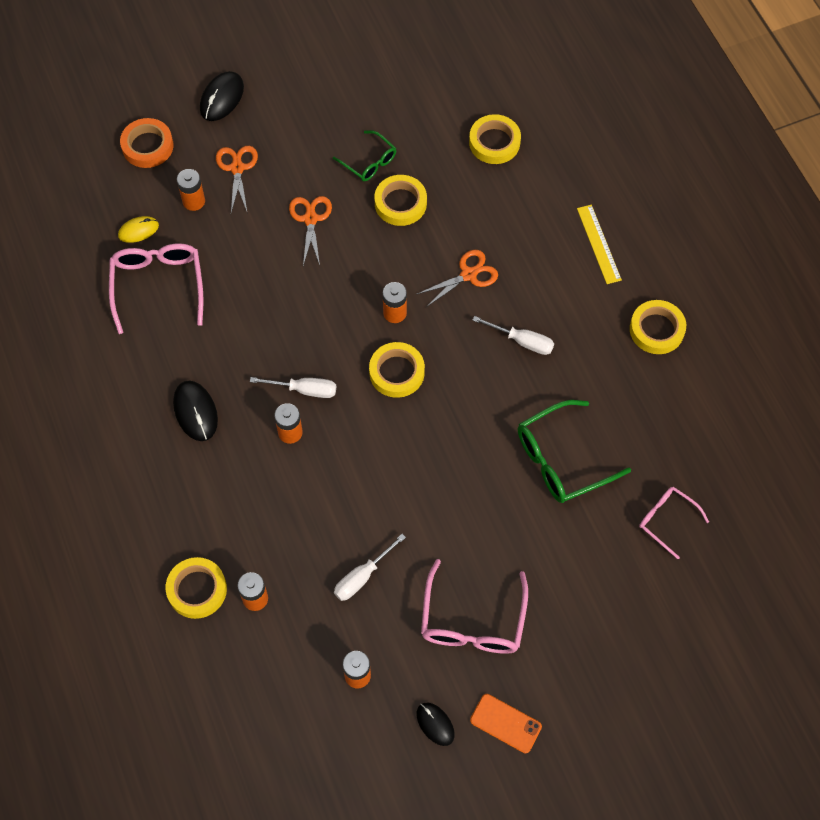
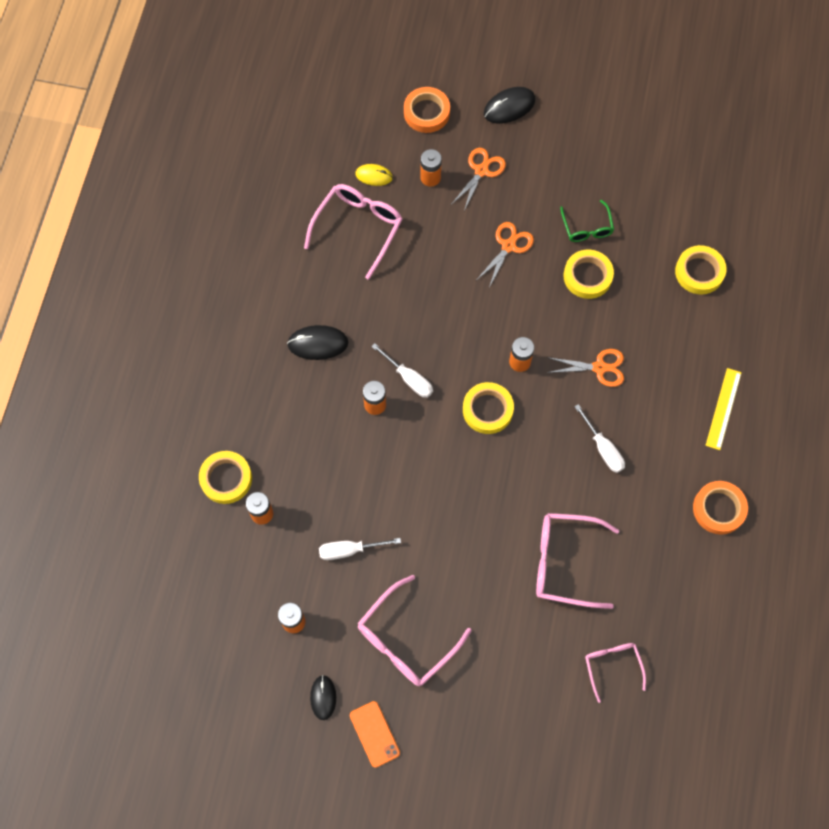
camera: 35 degrees right, 5 degrees up
(195, 412) = (318, 343): black mouse -> black mouse turned 75 degrees clockwise
(561, 460) = (564, 562): green glasses -> pink glasses
(656, 330) = (718, 509): yellow tape -> orange tape

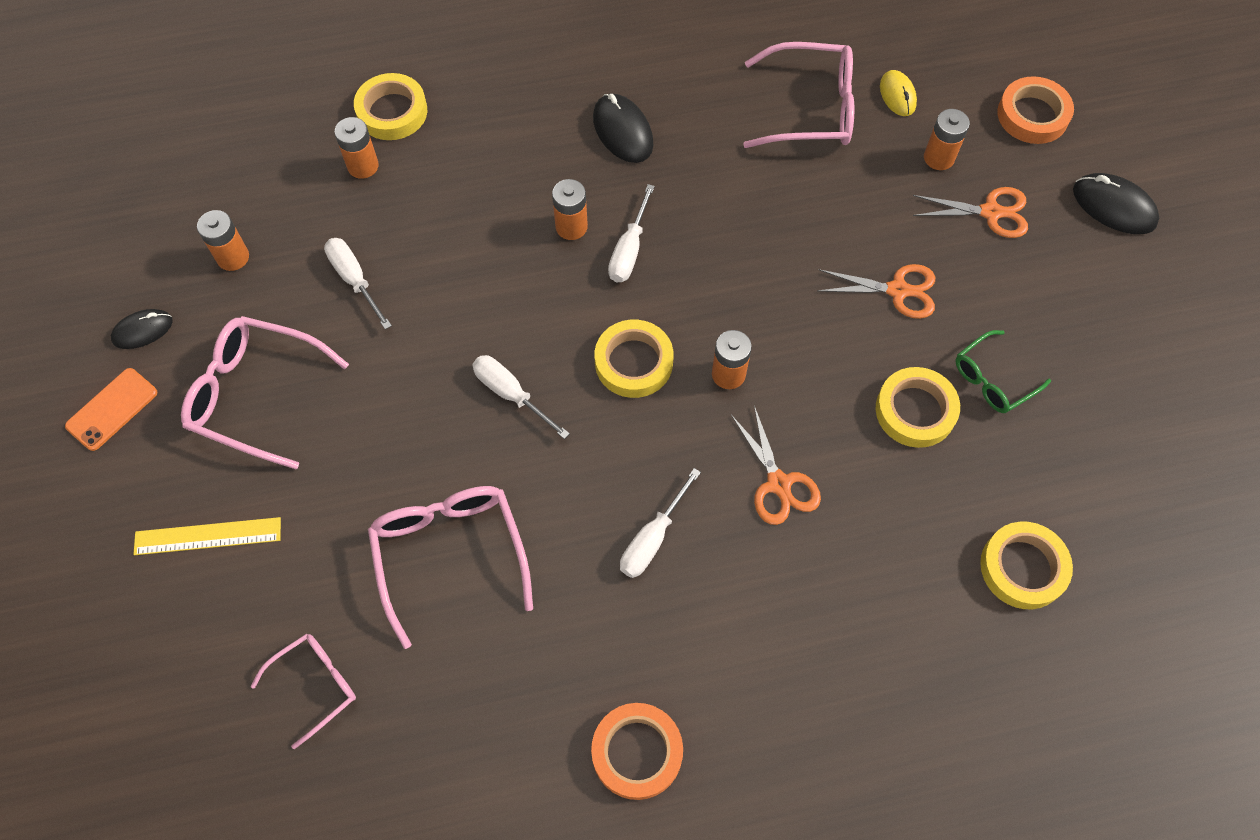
camera: 65 degrees right, 5 degrees down
(476, 488) = (510, 394): none -> white screwdriver
(723, 408) = (811, 694): yellow ruler -> yellow ruler (208, 536)

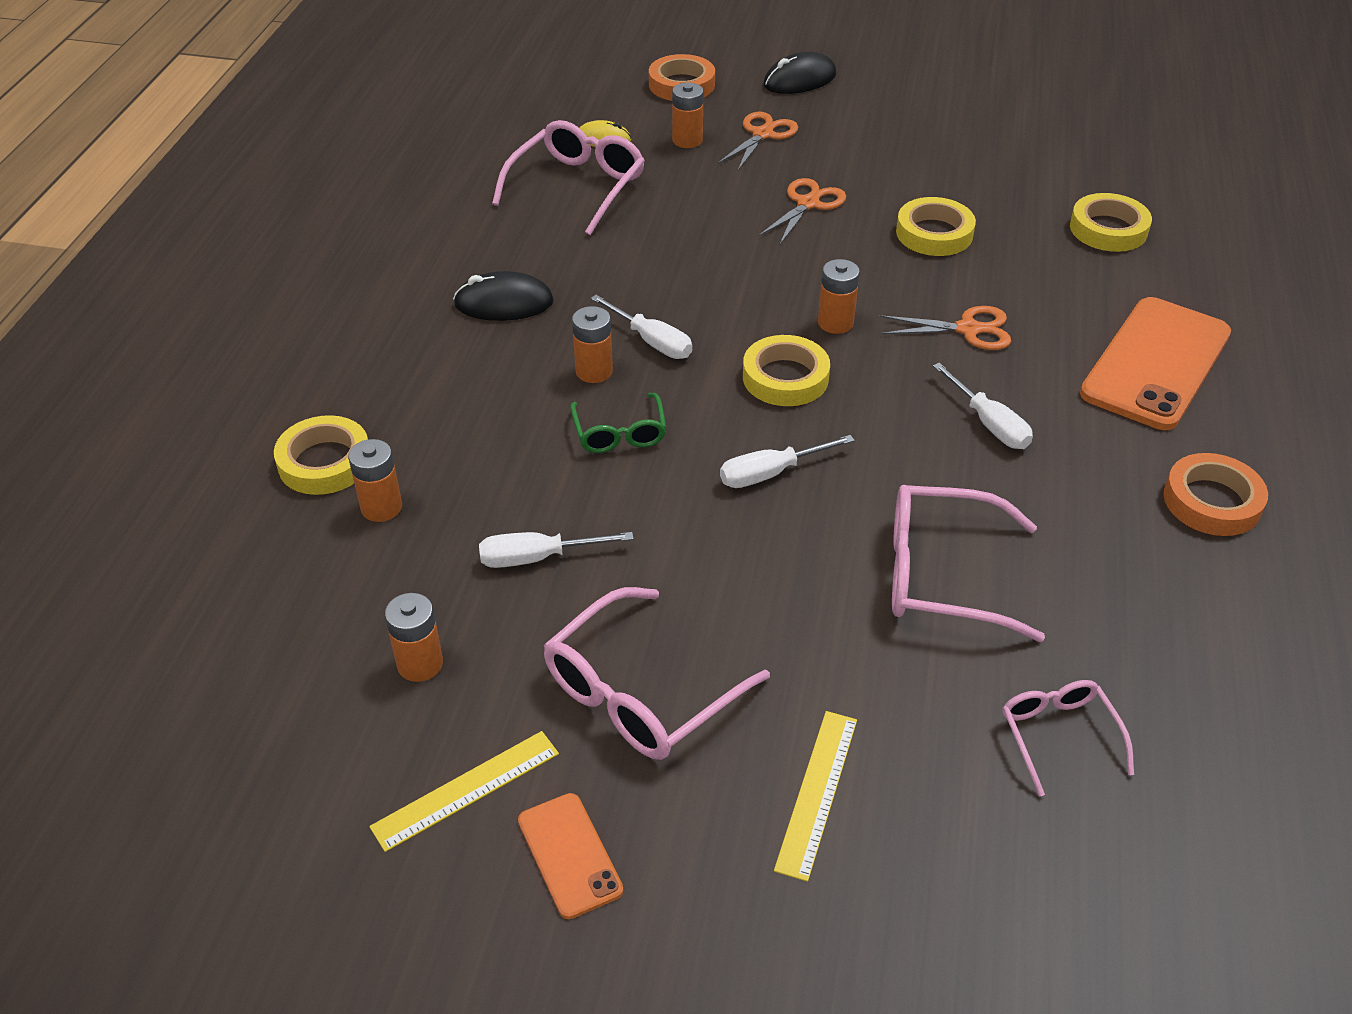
camera: 65 degrees left, 20 degrees down
(142, 330) = (466, 789): black mouse -> yellow ruler
(816, 662) = (1156, 363): none -> orange phone
(993, 379) = (926, 186): green glasses -> green glasses (619, 433)

